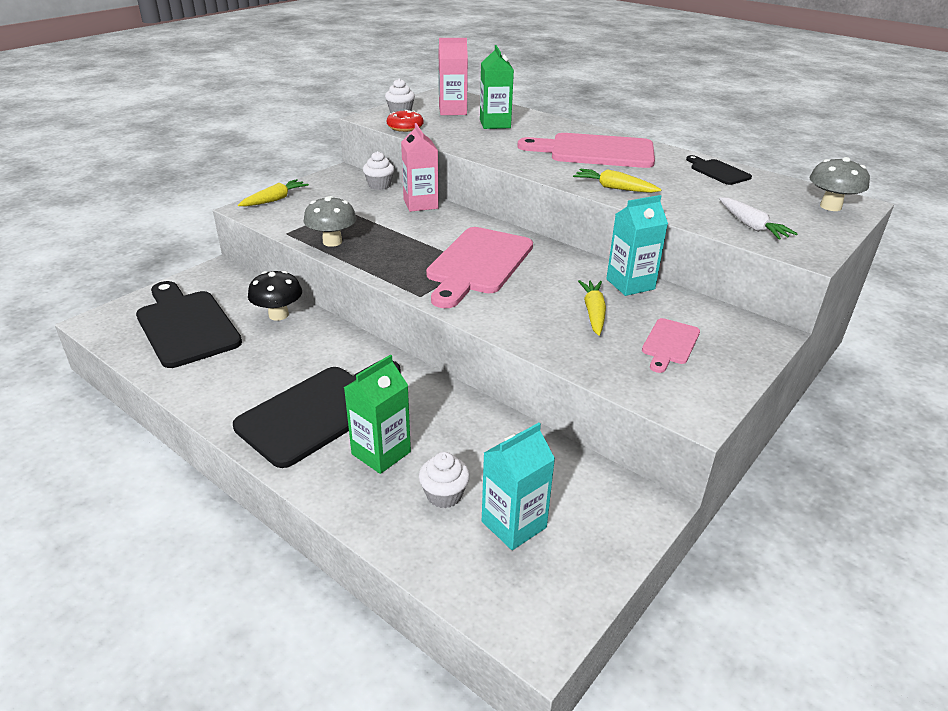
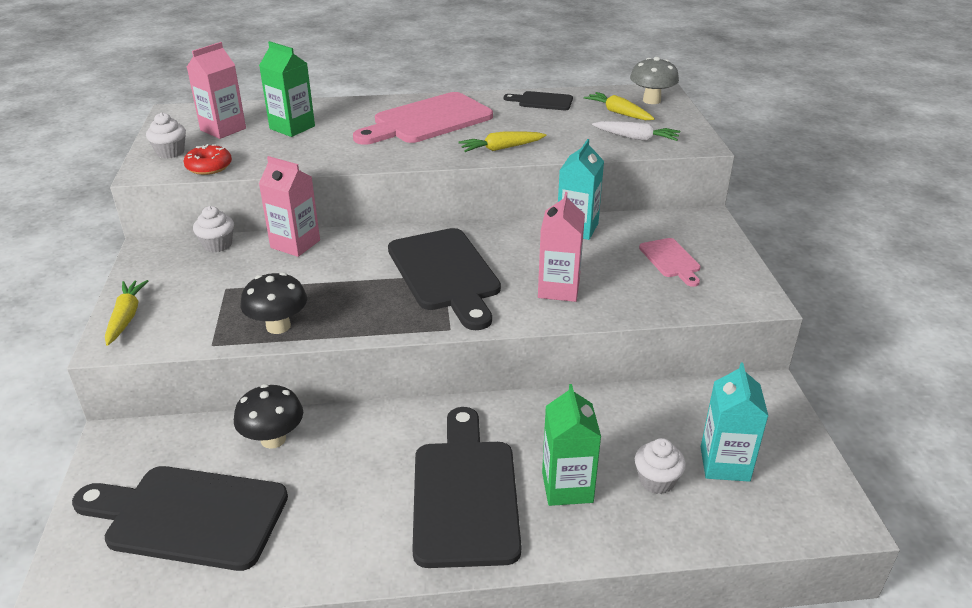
camera: 45 degrees left, 0 degrees up
(332, 242) = (278, 326): grey mushroom -> black mushroom
(478, 264) = (445, 274): pink cutting board -> black cutting board
(538, 313) = (558, 289): none -> pink carton
(593, 313) = (592, 265): yellow carrot -> yellow carrot (618, 113)

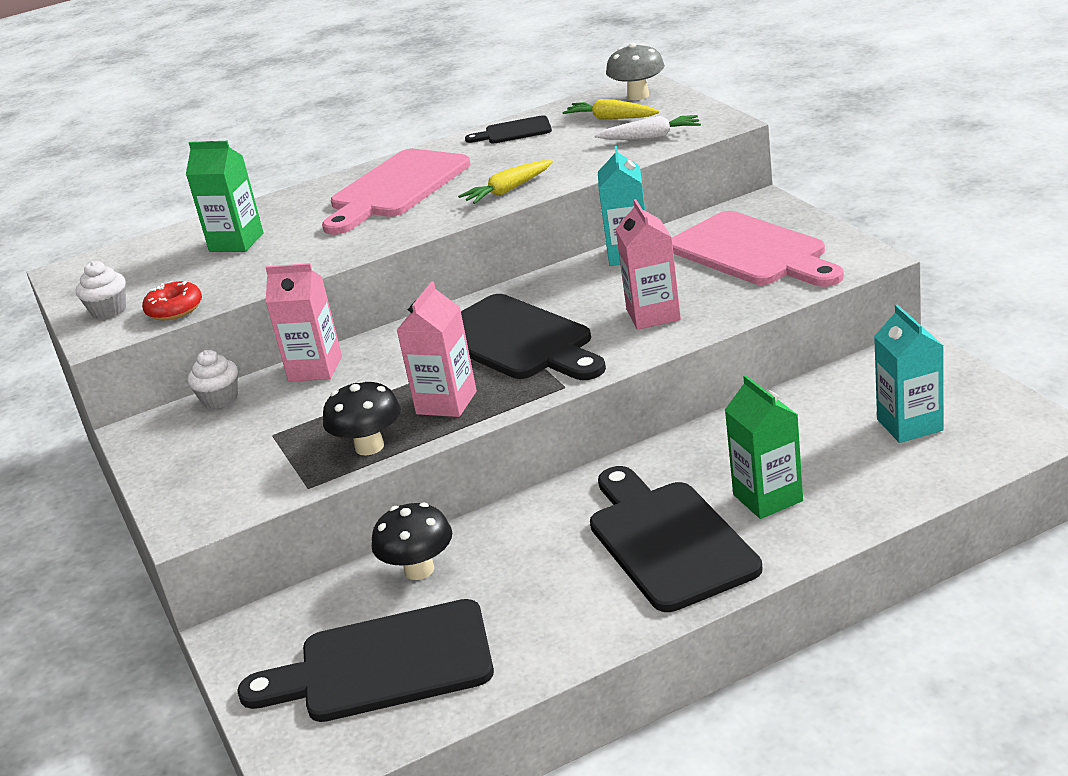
camera: 15 degrees left, 5 degrees down
(126, 317) = (178, 498): yellow carrot -> none
(223, 129) = (150, 269): pink carton -> pink carton (446, 403)
(656, 481) = (853, 461): white cupcake -> none
(671, 260) = (752, 252): pink cutting board -> pink cutting board, size x2.00

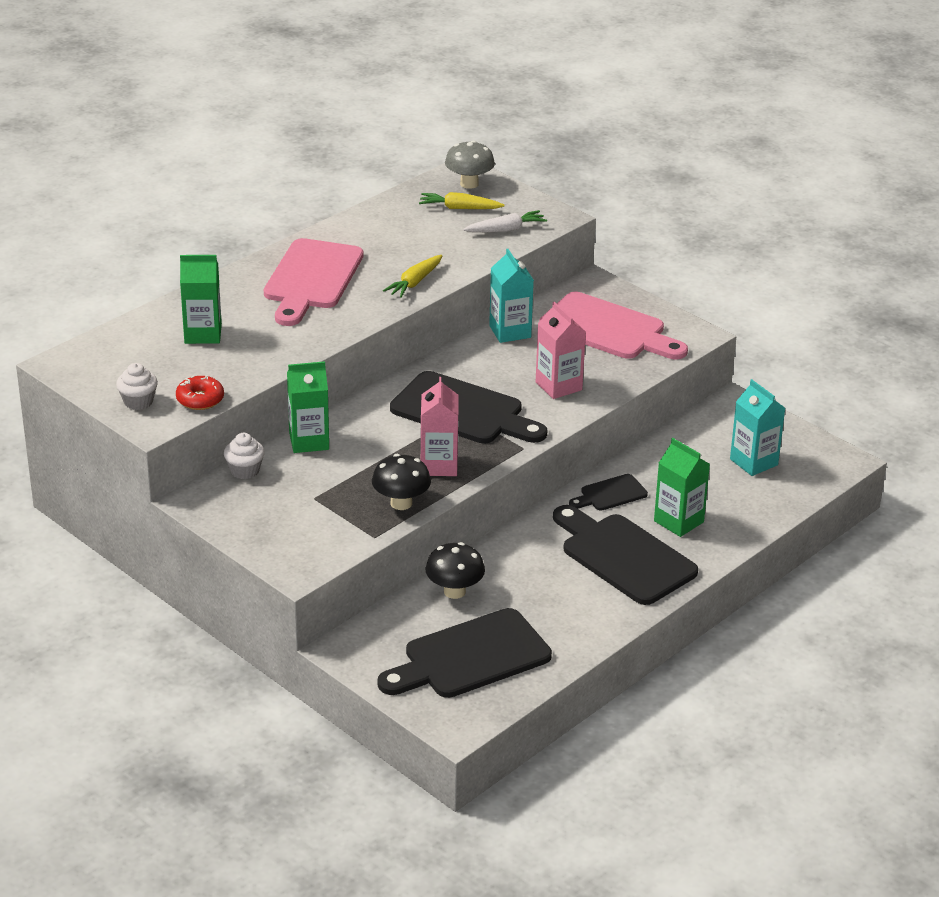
camera: 25 degrees left, 5 degrees up
(315, 369) = (309, 441): pink carton -> green carton
(514, 131) = (379, 220): black cutting board -> black cutting board (610, 494)

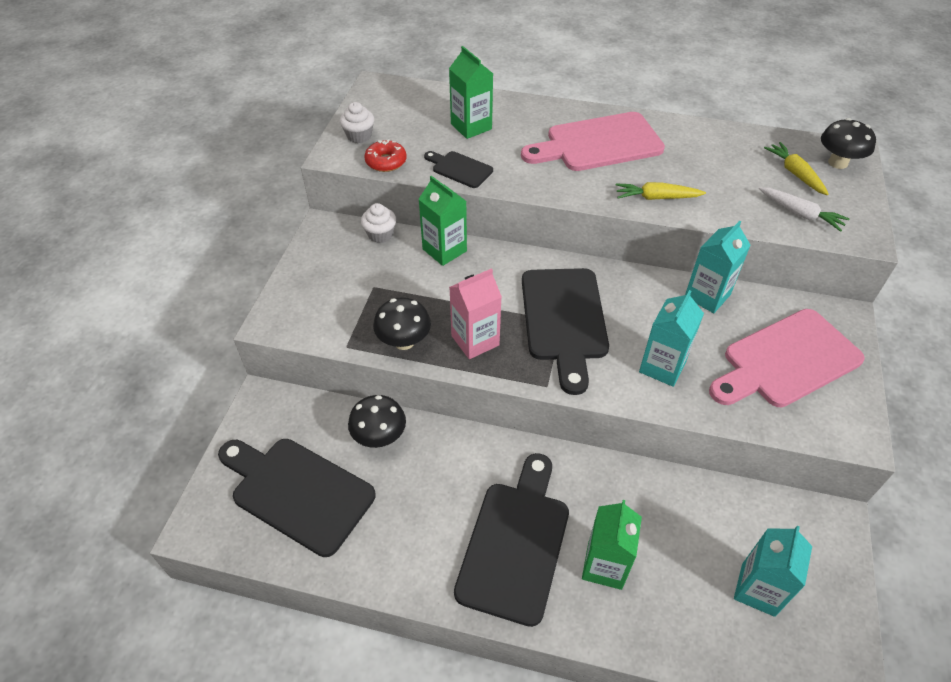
camera: 60 degrees right, 15 degrees up
(469, 184) = (838, 163): grey mushroom -> black mushroom
(558, 386) = (662, 367): pink carton -> turquoise carton
(608, 329) = (786, 361): pink cutting board -> pink cutting board turned 60 degrees clockwise
(610, 494) = (599, 486): black cutting board -> black cutting board (459, 169)

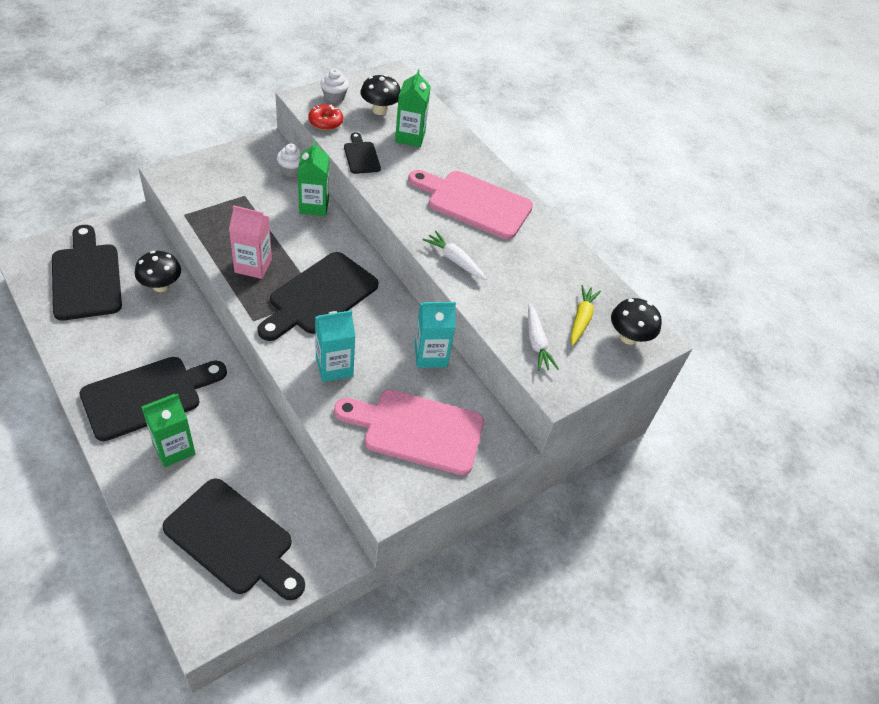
camera: 35 degrees right, 0 degrees up
(404, 341) = (216, 236): black mushroom -> black mushroom (380, 110)
(656, 198) = (454, 260): yellow carrot -> white carrot
(758, 589) = (234, 539): turquoise carton -> black cutting board

